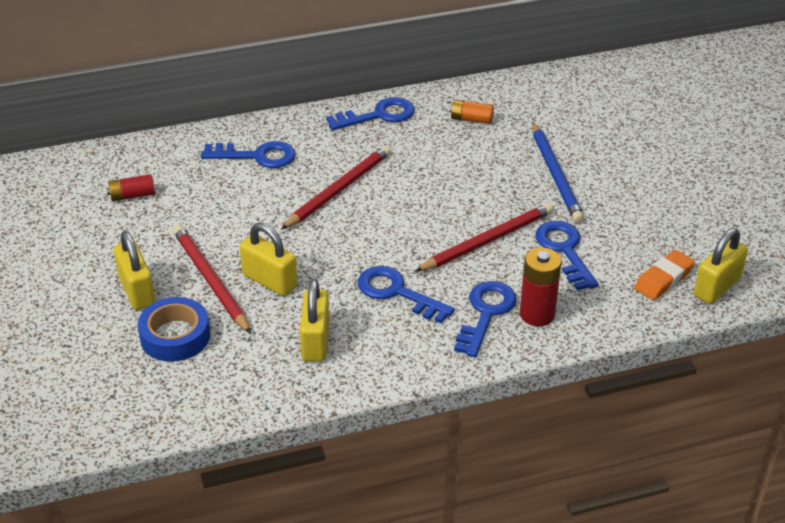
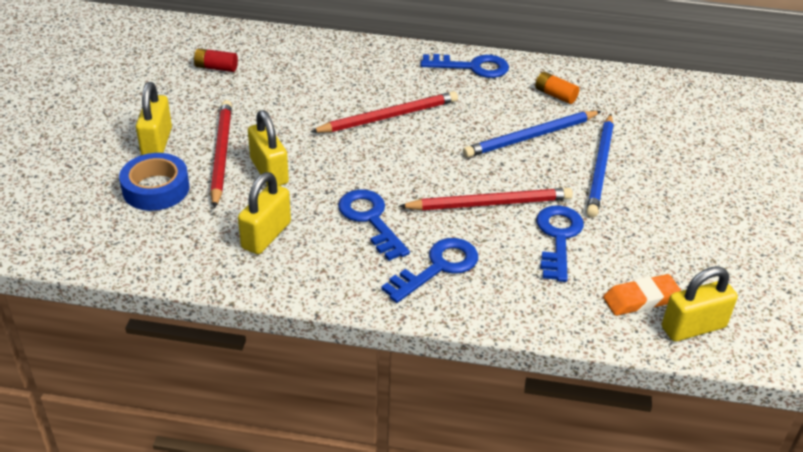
camera: 25 degrees right, 0 degrees up
(257, 156) = (341, 68): blue key -> none
(478, 167) = (531, 137): none -> blue pencil
(537, 314) = (486, 286): red battery -> none

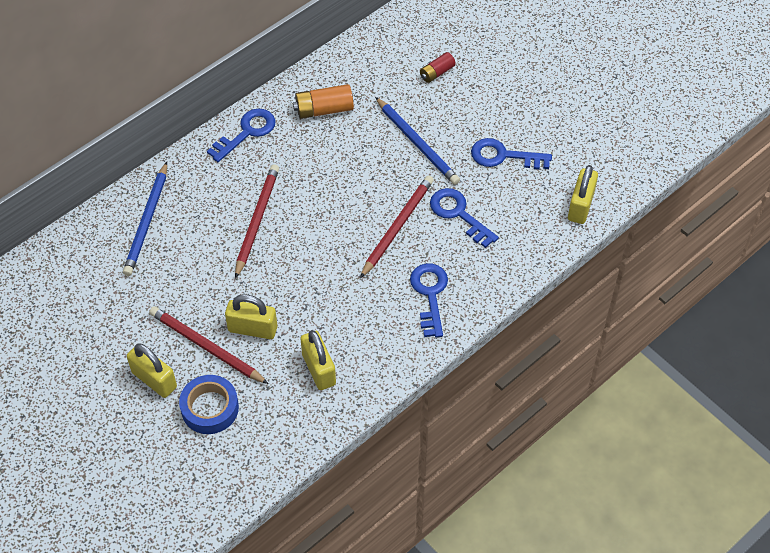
camera: 50 degrees left, 15 degrees up
(216, 68) = (91, 290): red battery -> red battery (437, 73)
(370, 220) = (355, 301): blue key -> blue key (503, 156)
(531, 137) = (354, 156): blue pencil -> blue pencil (147, 221)
(555, 95) = (324, 110): orange battery -> orange battery, size x1.57
(640, 299) = (541, 213): orange eraser -> none

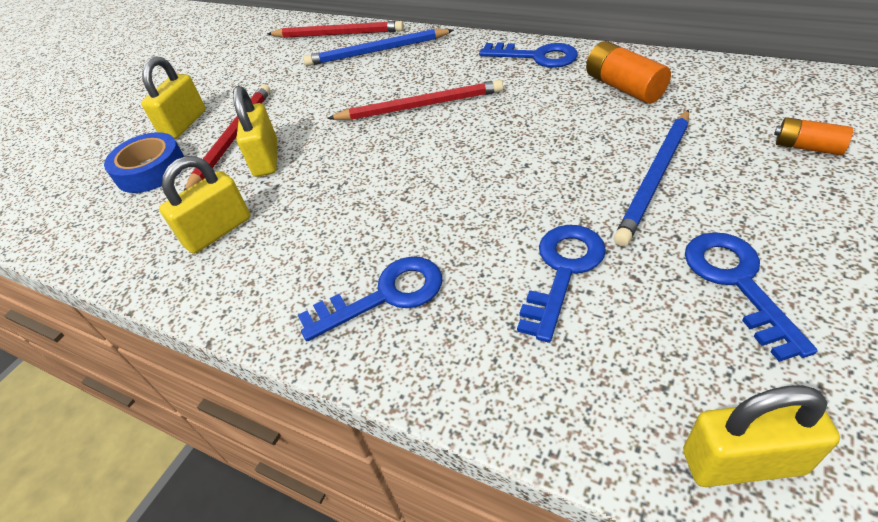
camera: 75 degrees right, 10 degrees down
(397, 227) = (489, 214): red pencil -> red pencil (338, 34)
(437, 73) = (807, 147): red battery -> orange battery

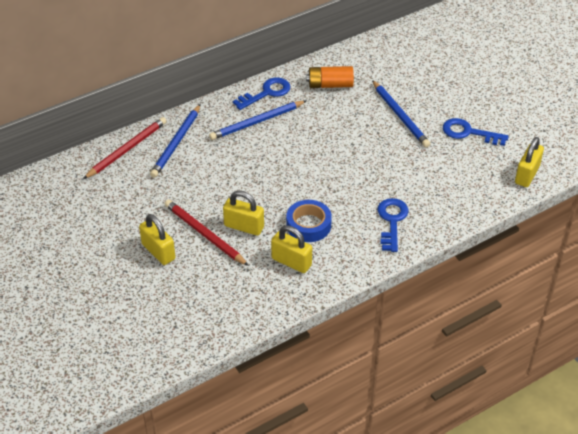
camera: 65 degrees left, 0 degrees up
(151, 170) = (198, 277): blue tape -> blue tape (308, 225)
(218, 231) = (291, 262): yellow padlock -> yellow padlock turned 45 degrees counterclockwise
(420, 106) = (262, 153): red pencil -> none
(473, 76) = (257, 122): none -> blue pencil
(563, 271) = (425, 168): blue key -> none
(807, 147) = (424, 70): orange battery -> none

